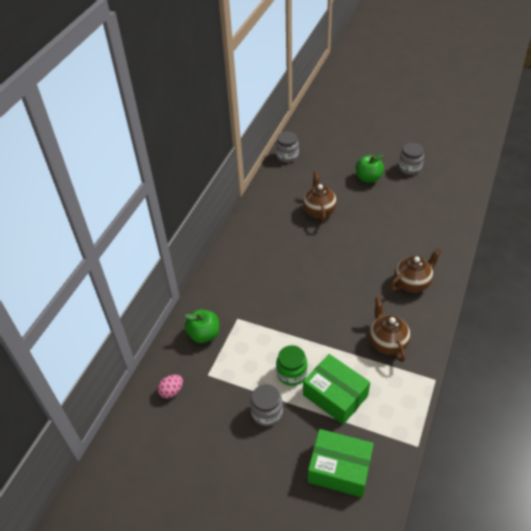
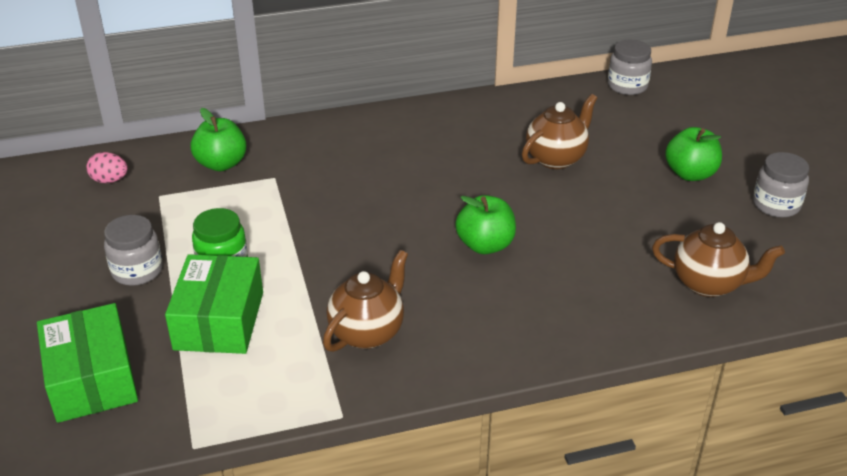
camera: 50 degrees right, 10 degrees down
(360, 269) = (485, 245): none -> green apple
(412, 283) = (520, 310): brown teapot -> brown teapot (708, 284)

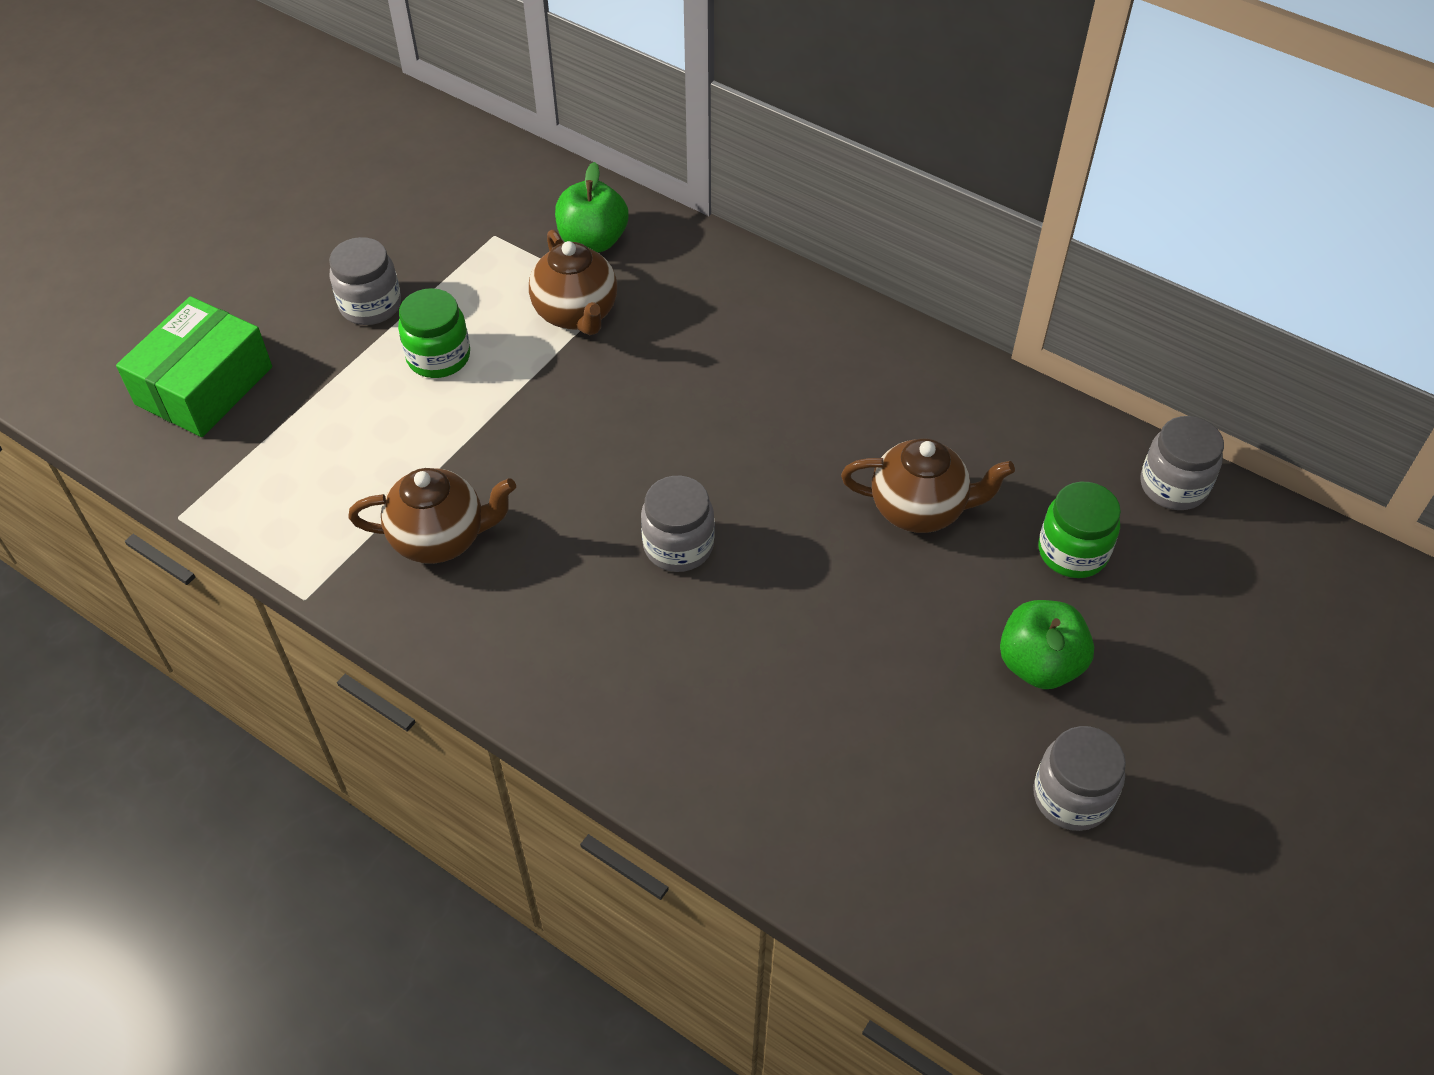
camera: 50 degrees right, 15 degrees up
(110, 180) = (481, 184): pink egg -> none
(219, 320) = (355, 414): green box -> none
(485, 245) = (678, 545): green apple -> grey jar
(634, 130) = (1072, 552): none -> green jar
(708, 284) = (819, 805): brown teapot -> brown teapot (576, 314)

